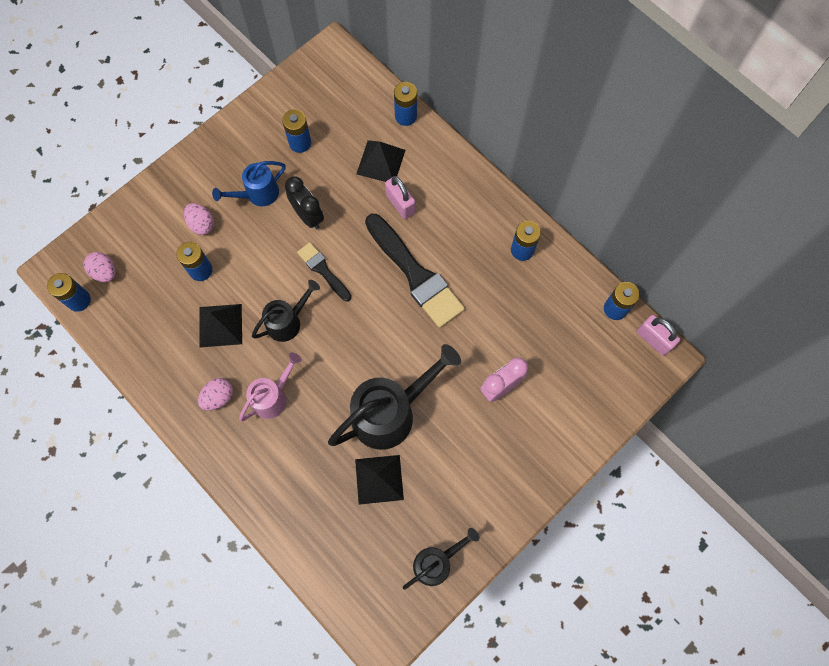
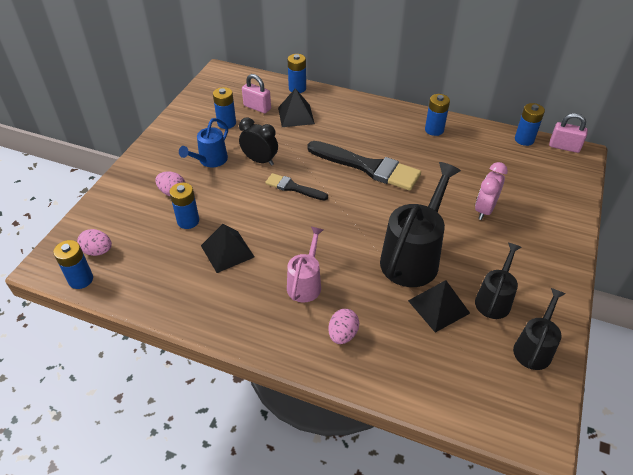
camera: 25 degrees left, 25 degrees down
(218, 397) = (256, 302): pink egg -> pink egg (342, 334)
(288, 321) = (285, 228): black watering can -> black watering can (494, 299)
(400, 204) = (327, 133): pink padlock -> pink padlock (257, 107)

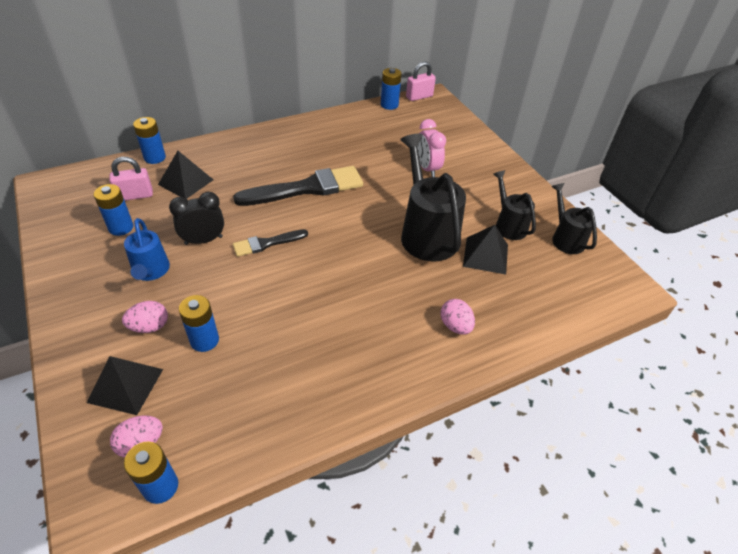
camera: 50 degrees left, 0 degrees up
(227, 251) = (280, 337): black pyramid -> black pyramid (126, 385)
(305, 283) = (379, 311): pink watering can -> none
(434, 130) = (320, 131): blue battery -> none

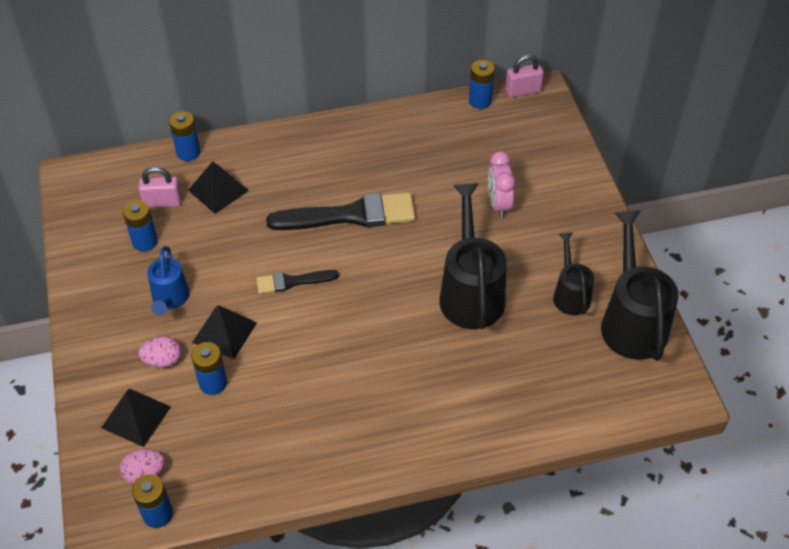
camera: 15 degrees right, 5 degrees up
(203, 240) = (227, 269): black clock -> none
(455, 326) = (467, 407): pink egg -> none
(485, 255) = (529, 329): black pyramid -> black pyramid (224, 332)
(565, 238) = (631, 320): black watering can -> black watering can, size x1.75

